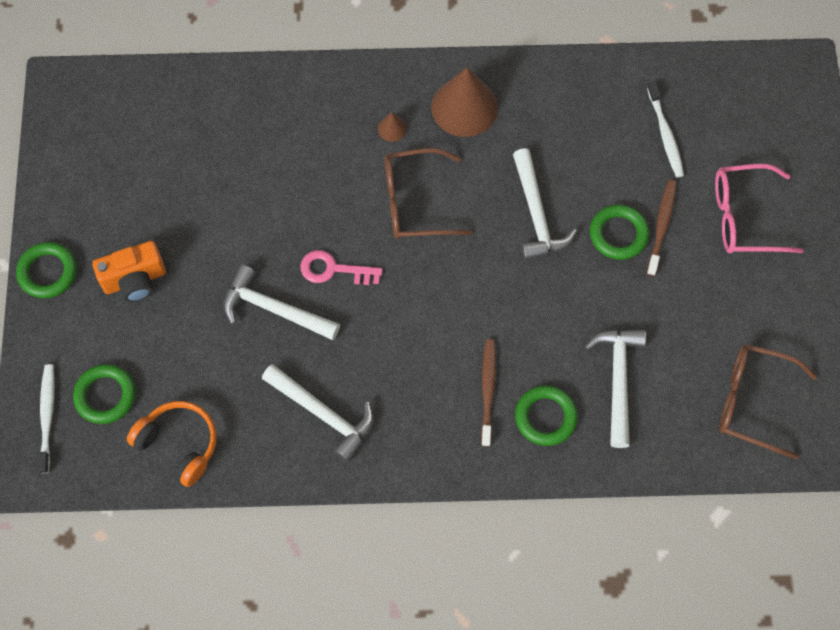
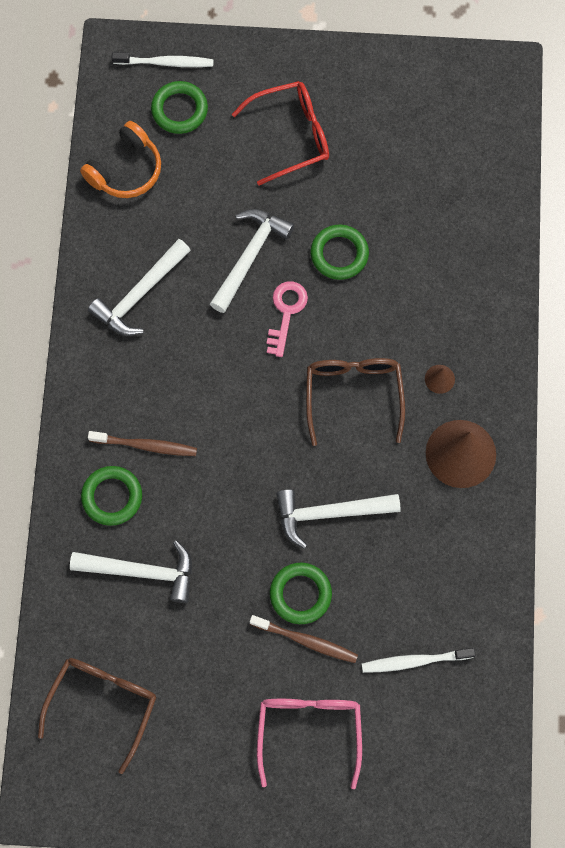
camera: 95 degrees right, 5 degrees up
(48, 272) = (306, 62): green ring -> green ring (339, 254)
(135, 280) = (292, 135): orange camera -> red glasses

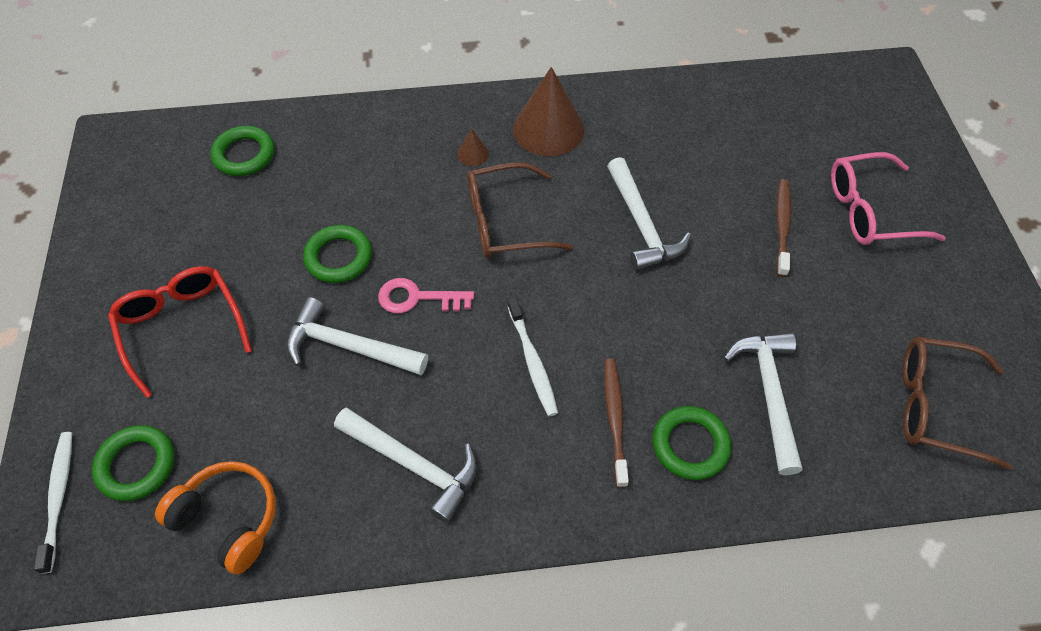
camera: 100 degrees left, 15 degrees down
(300, 594) = (736, 237): green ring -> green ring (244, 155)
(415, 661) = (765, 139): white toothbrush -> white toothbrush (532, 361)

